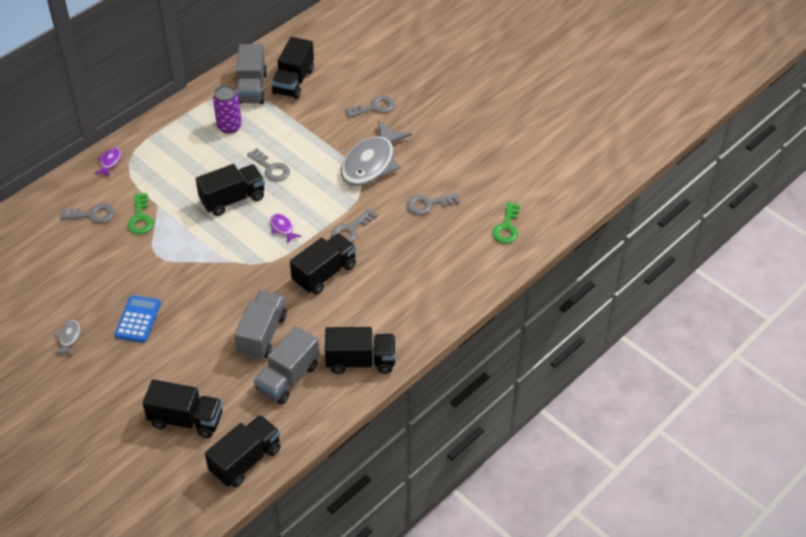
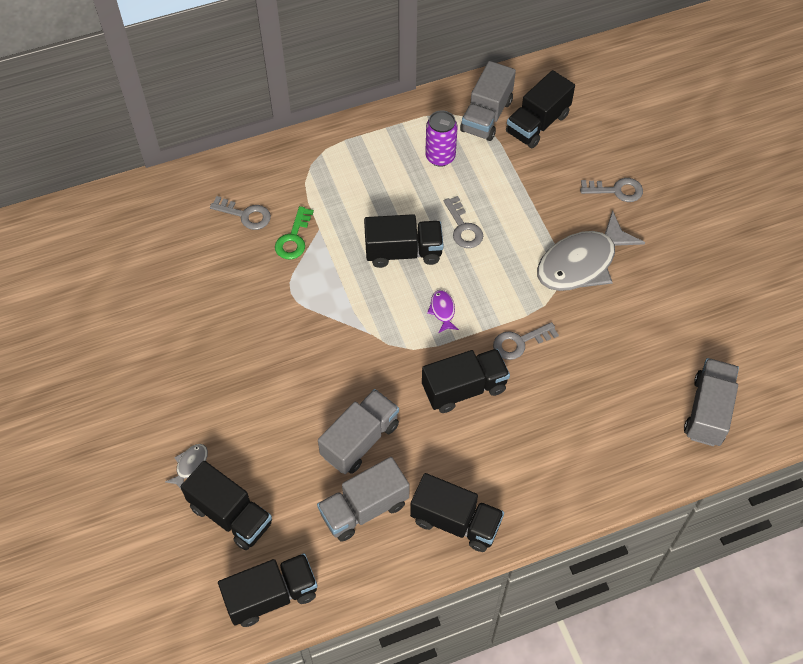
camera: 25 degrees right, 10 degrees up
(69, 337) = (155, 359): grey fish -> grey fish (190, 465)
(110, 162) = (292, 156): purple fish -> none
(138, 319) = (235, 365): blue calculator -> none
(428, 204) = (625, 343): grey key -> none
(507, 227) = (707, 411): green key -> grey truck

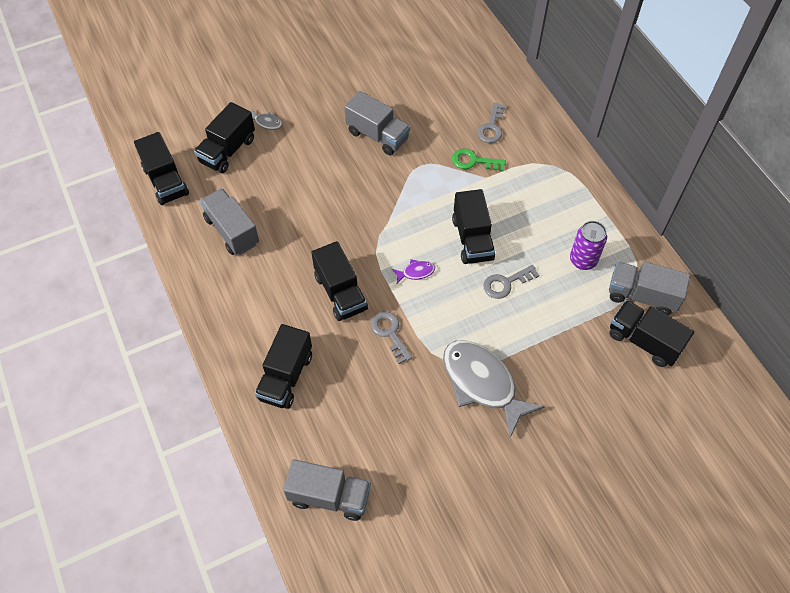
camera: 85 degrees right, 0 degrees up
(360, 440) = (290, 223): grey truck -> grey truck (377, 135)
(456, 521) = (220, 293): black truck -> black truck (286, 377)
(616, 190) = (575, 415): grey key -> none

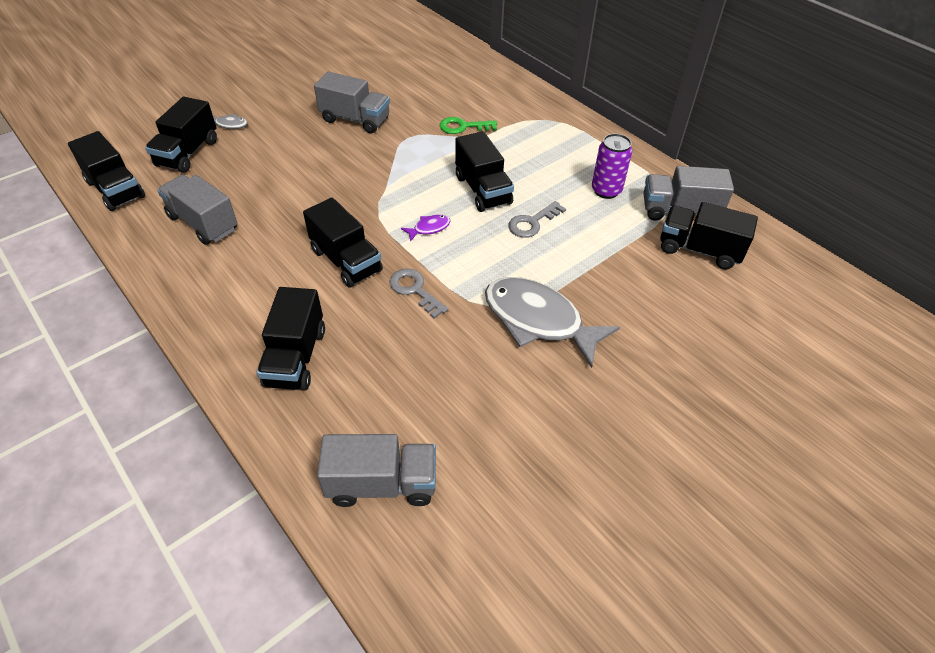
camera: 15 degrees left, 10 degrees down
(491, 127) = (473, 98): grey key -> none

